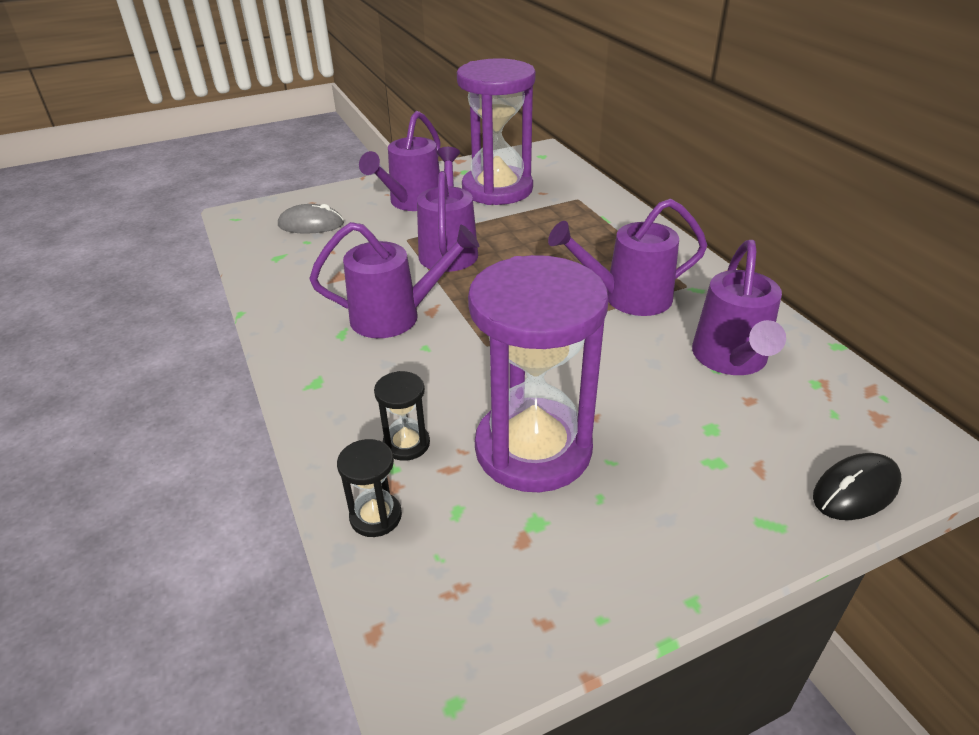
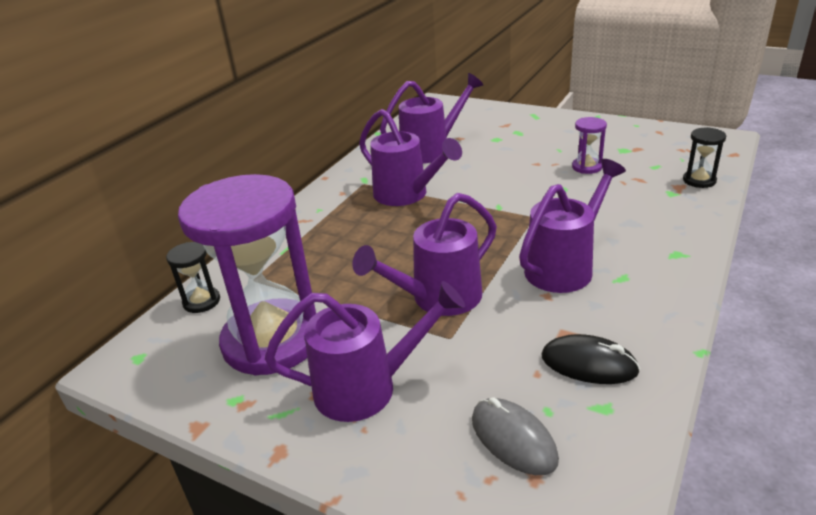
camera: 125 degrees left, 5 degrees down
(396, 316) = (565, 266): purple watering can -> purple watering can turned 90 degrees clockwise
(406, 444) = (650, 197): black hourglass -> black hourglass (201, 301)
(533, 449) = (587, 167): purple hourglass -> purple hourglass, size x0.41
(855, 490) = (487, 108): black mouse -> black mouse (589, 364)

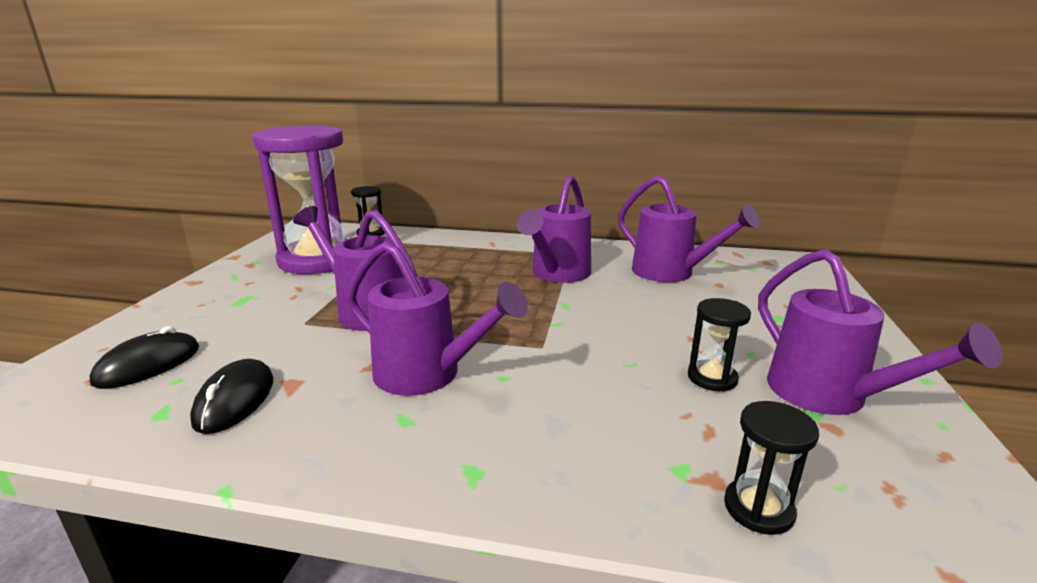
camera: 70 degrees right, 10 degrees down
(367, 388) = (248, 299): purple watering can -> purple watering can (829, 396)
(513, 439) = (148, 365): grey mouse -> black mouse
(587, 167) = (712, 378): purple hourglass -> black hourglass

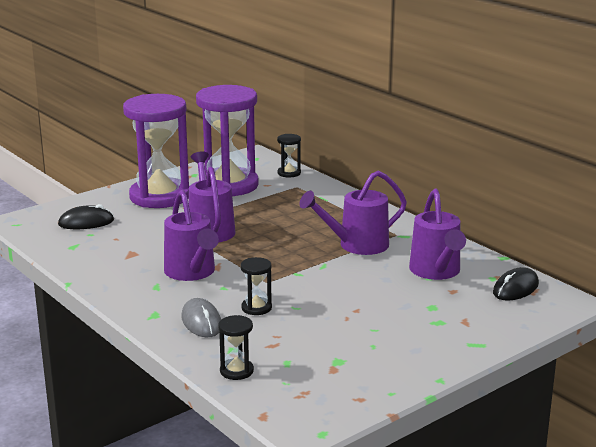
camera: 40 degrees right, 0 degrees up
(235, 400) = (103, 252): black mouse -> black mouse (515, 288)
(238, 295) = (160, 196): none -> purple hourglass
(562, 446) = (201, 322): none -> grey mouse
(712, 378) = (322, 329): black hourglass -> black hourglass (256, 308)
(829, 396) = (364, 360): purple watering can -> none

